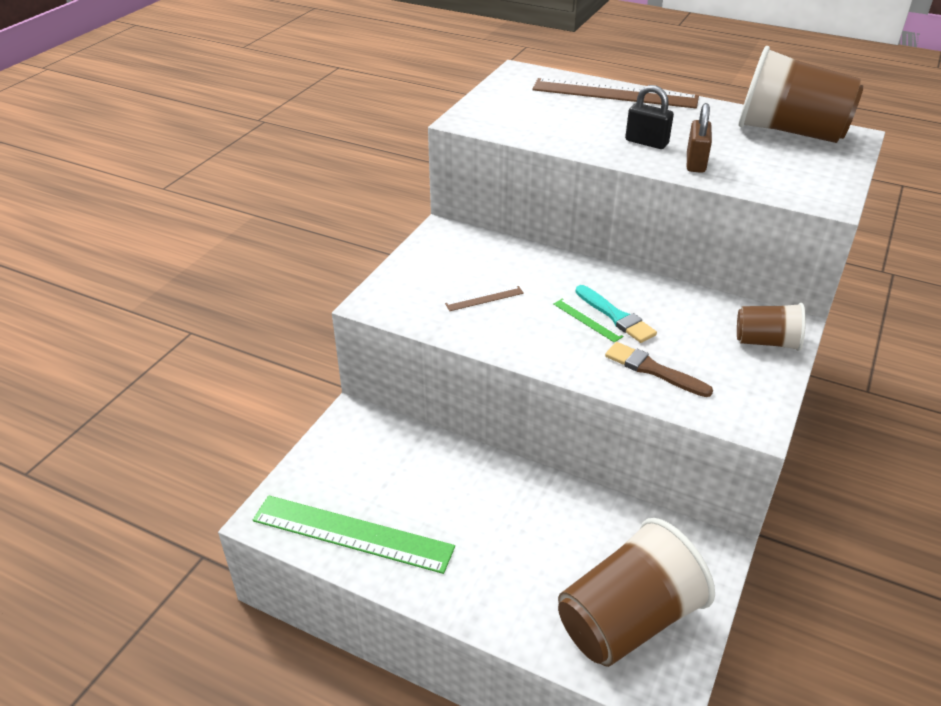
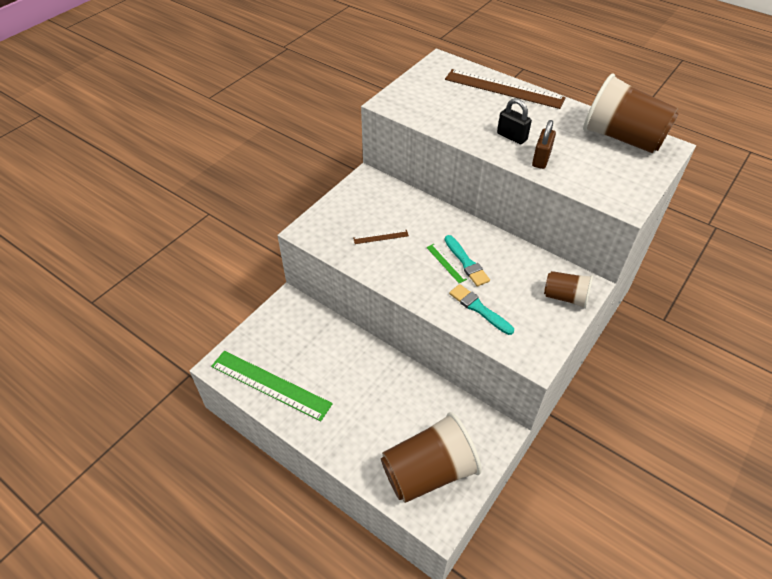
camera: 10 degrees right, 10 degrees up
(653, 370) = (479, 308): brown brush -> turquoise brush

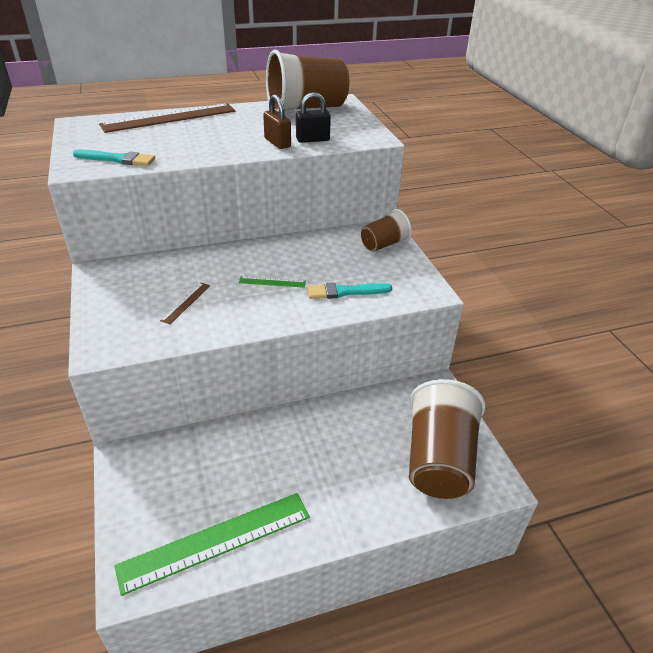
camera: 55 degrees left, 10 degrees down
(466, 263) = (287, 271): turquoise brush -> turquoise brush (117, 159)
(512, 136) = (231, 141): black padlock -> black padlock (312, 139)

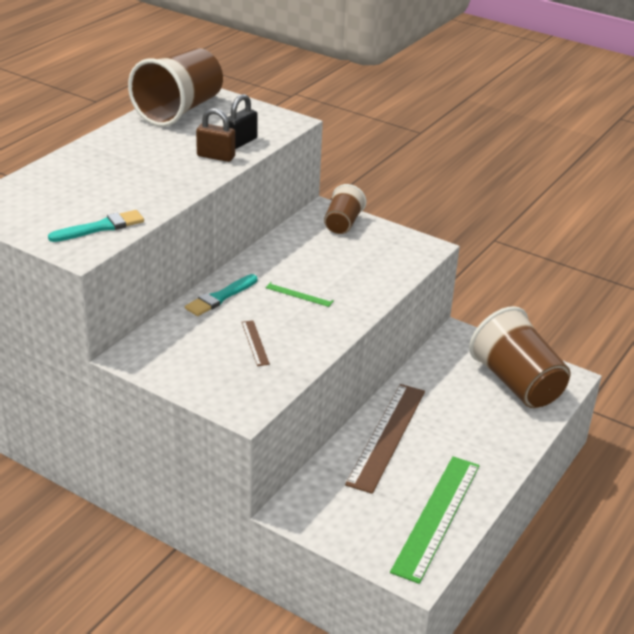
camera: 40 degrees left, 5 degrees down
(169, 118) = (64, 167): brown ruler -> brown ruler (387, 436)
(272, 282) = (299, 294): green ruler -> green ruler turned 60 degrees clockwise
(345, 292) = (367, 275): turquoise brush -> turquoise brush (220, 297)

